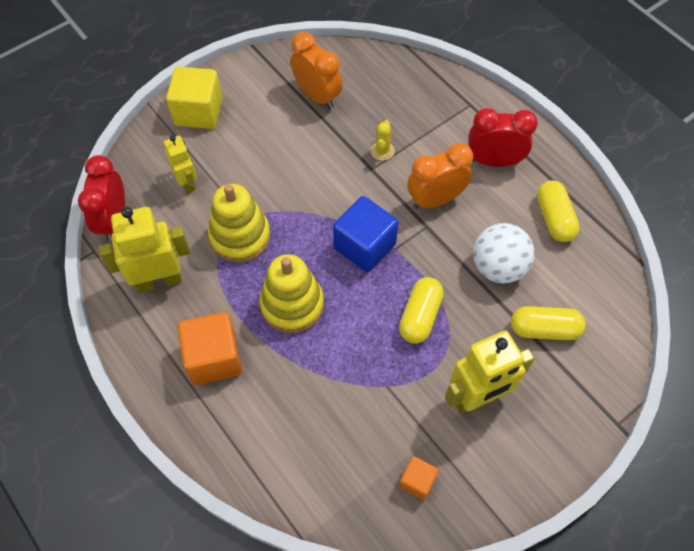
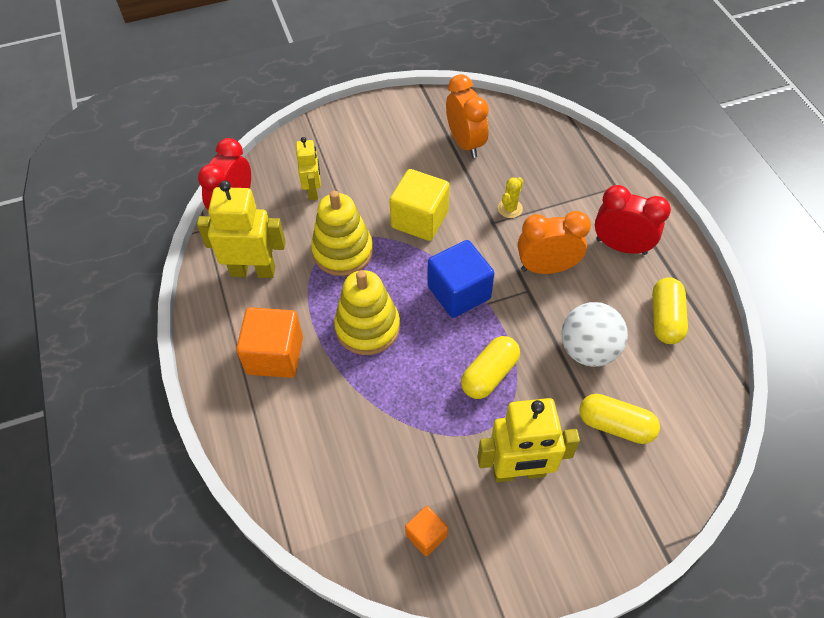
camera: 20 degrees right, 5 degrees down
(198, 112) = (348, 131): yellow cube -> yellow cube (419, 219)

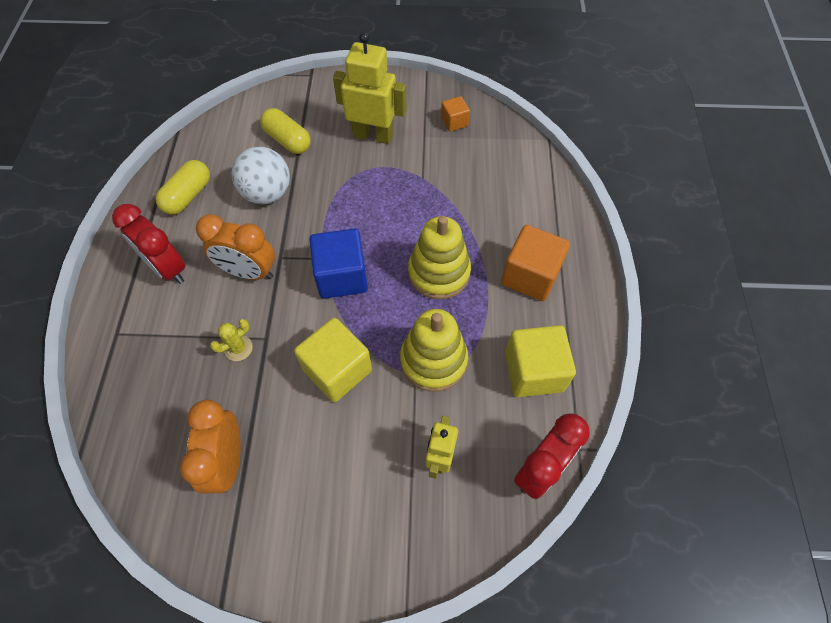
camera: 160 degrees left, 5 degrees up
(253, 271) = (533, 371): yellow robot -> yellow cube
(489, 374) = (356, 201): yellow capsule -> none

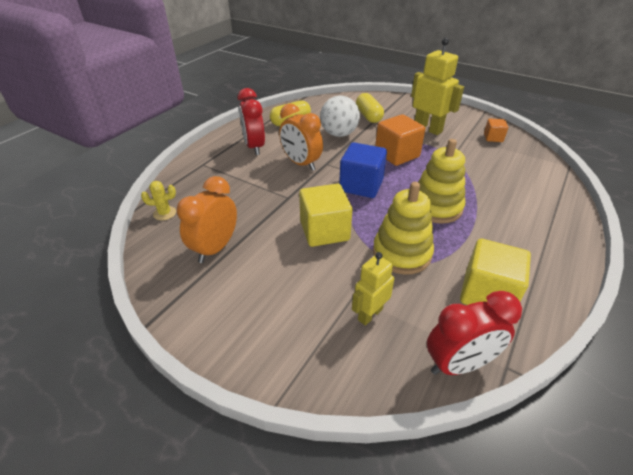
camera: 30 degrees right, 20 degrees down
(238, 348) = (267, 196): yellow cactus -> yellow cactus (164, 213)
(530, 276) = (514, 234): orange cube -> orange cube (397, 154)

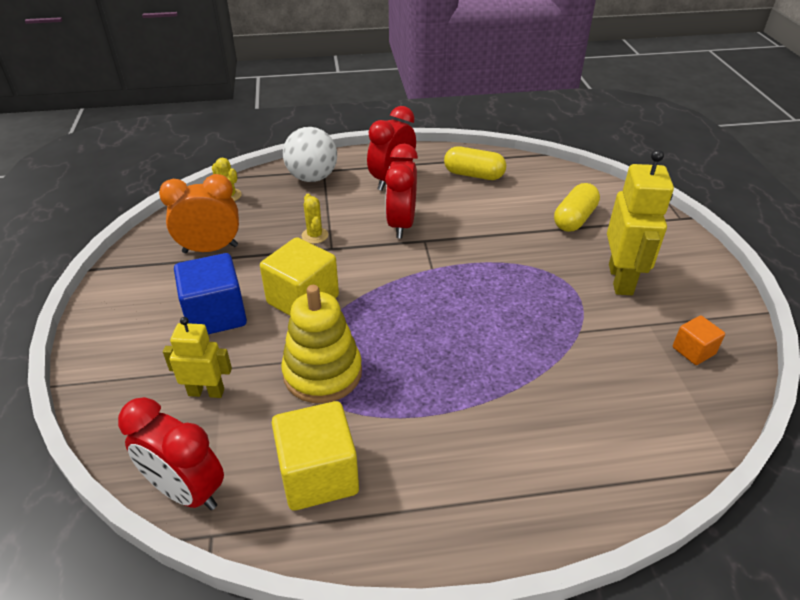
camera: 50 degrees right, 0 degrees up
(266, 198) = (315, 235): none -> yellow cactus
(301, 164) = (401, 224): orange clock -> red clock
(339, 134) = (498, 218): white ball -> white ball (312, 178)
(361, 185) = (413, 285): blue cube -> blue cube (216, 315)
(397, 154) = (516, 282): orange cube -> none
(436, 207) = (442, 364): yellow stacking toy -> none

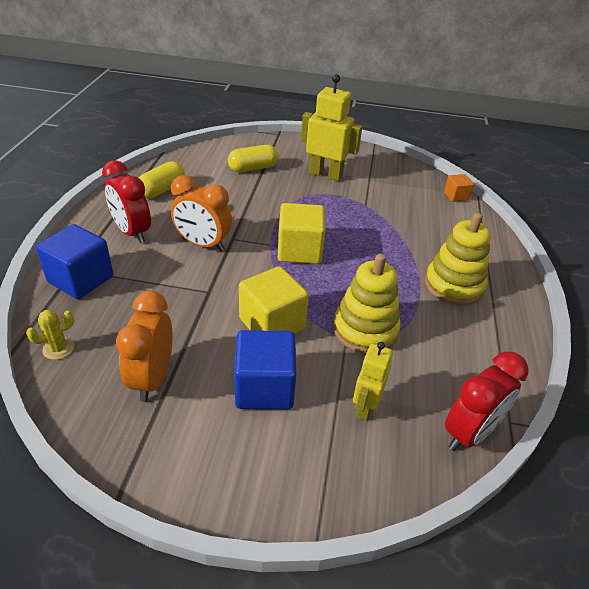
camera: 75 degrees left, 0 degrees up
(312, 178) = (81, 279): white ball -> blue cube
(315, 235) = (182, 298): yellow cactus -> none
(318, 475) = (463, 352): yellow cube -> yellow cube (299, 250)
(401, 224) = (203, 244): red clock -> orange clock
(452, 453) = (453, 285): none -> yellow stacking toy
(574, 219) = (253, 168): yellow capsule -> yellow capsule turned 75 degrees counterclockwise
(693, 351) = (396, 175): orange cube -> orange cube (456, 196)

